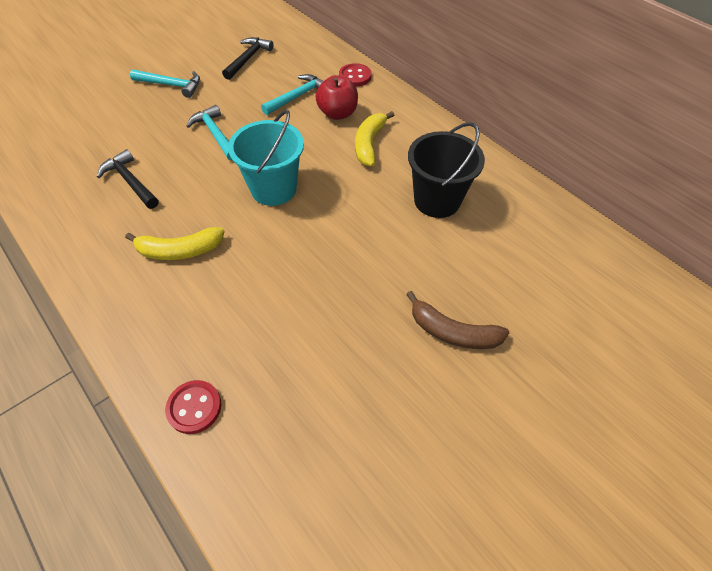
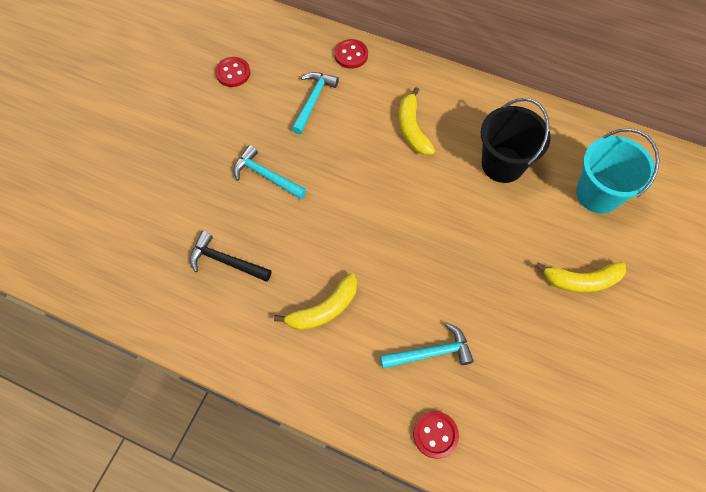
camera: 25 degrees left, 10 degrees up
(171, 85) = (179, 136): turquoise hammer -> turquoise hammer (430, 353)
(248, 59) = (233, 73): black hammer -> red button
(273, 189) = (360, 212): turquoise bucket -> turquoise bucket (598, 194)
(337, 113) = (363, 105): red apple -> none
(452, 332) = (581, 280): brown banana -> yellow banana

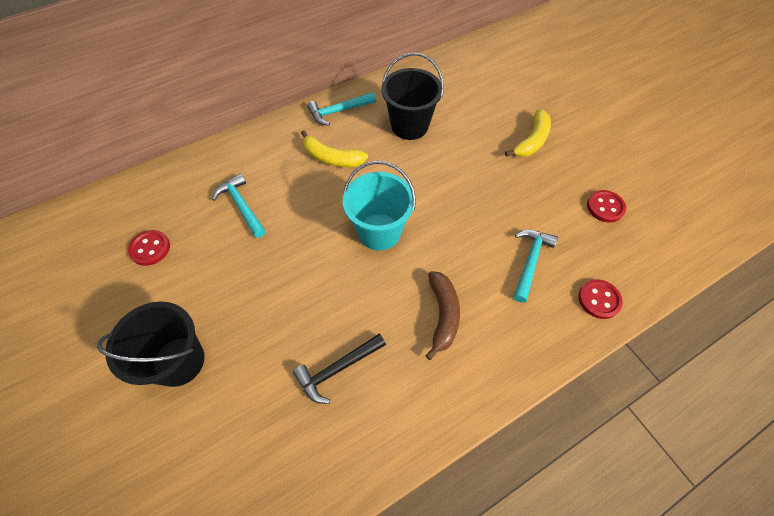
camera: 55 degrees left, 5 degrees down
(164, 157) = (179, 361): none -> black bucket
(266, 176) = (280, 284): turquoise hammer -> turquoise hammer (339, 111)
(324, 309) = (442, 315): yellow banana -> brown banana
(351, 55) = (226, 155): red button -> red button (605, 207)
(598, 194) = (474, 93): turquoise bucket -> turquoise bucket (379, 231)

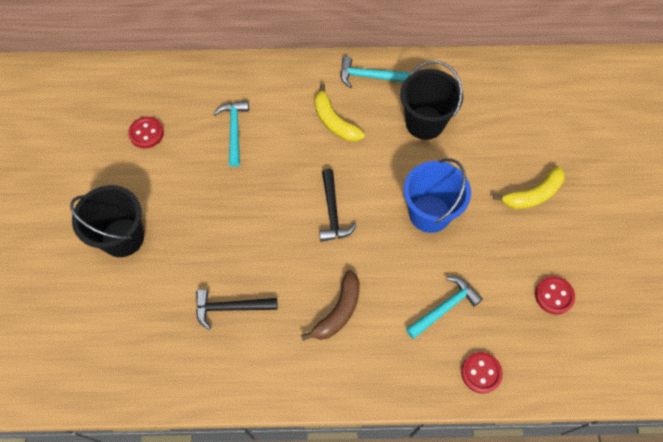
camera: 30 degrees right, 5 degrees up
(379, 231) = (332, 212): turquoise bucket -> black hammer
(463, 193) = (429, 213): none -> blue bucket

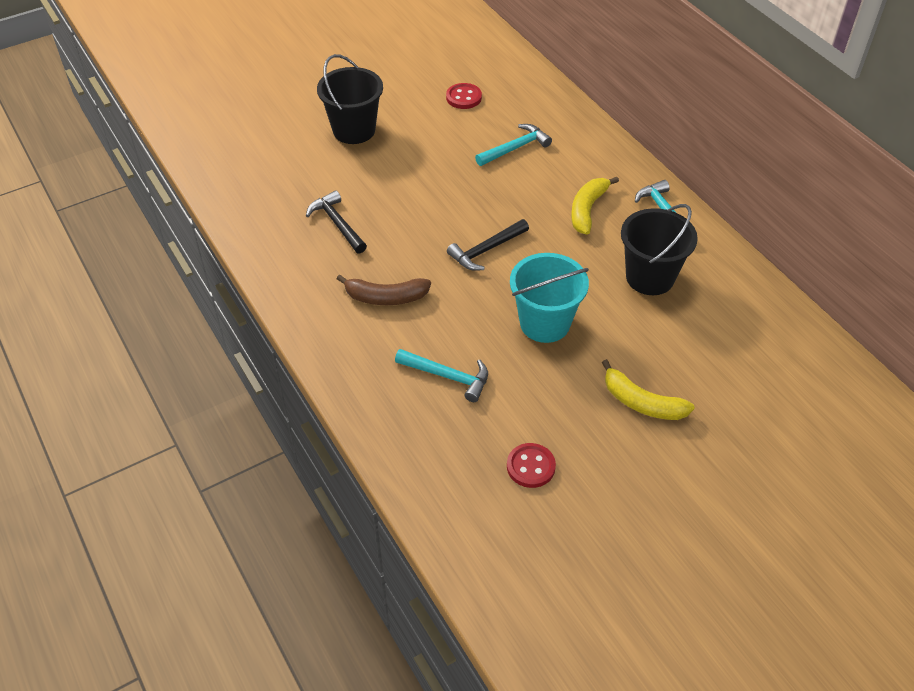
camera: 60 degrees right, 15 degrees down
(429, 213) = (544, 323): blue bucket -> turquoise bucket
(481, 373) = (397, 434): red button -> none

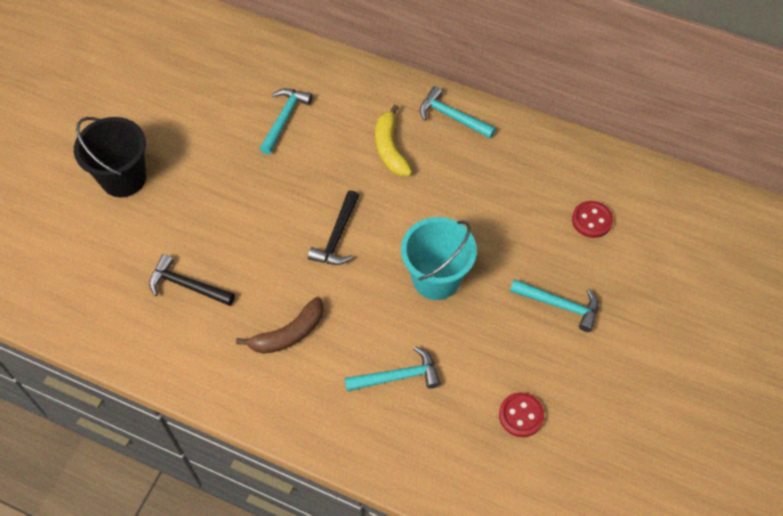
camera: 35 degrees left, 10 degrees up
(463, 97) = (198, 89): red button -> red button (592, 220)
(641, 402) = (559, 305): yellow banana -> turquoise hammer
(650, 277) = (484, 186): black bucket -> none

